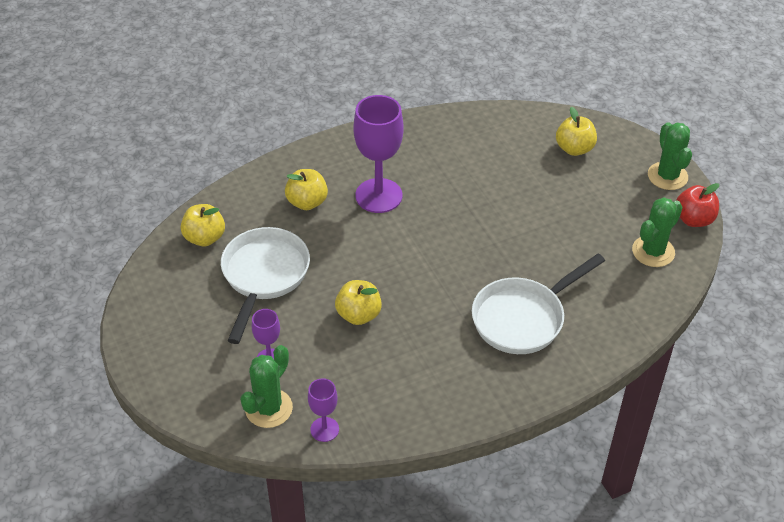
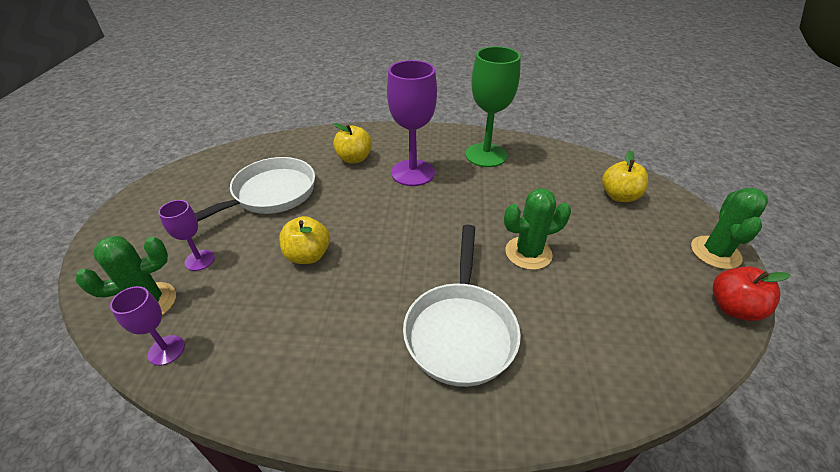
camera: 30 degrees right, 5 degrees down
(204, 238) = (260, 156): yellow apple -> none
(432, 147) = (486, 155): none -> green goblet
(523, 318) = (460, 330): white pan -> white pan turned 75 degrees counterclockwise
(653, 251) = (662, 323): green cactus -> green cactus (528, 253)

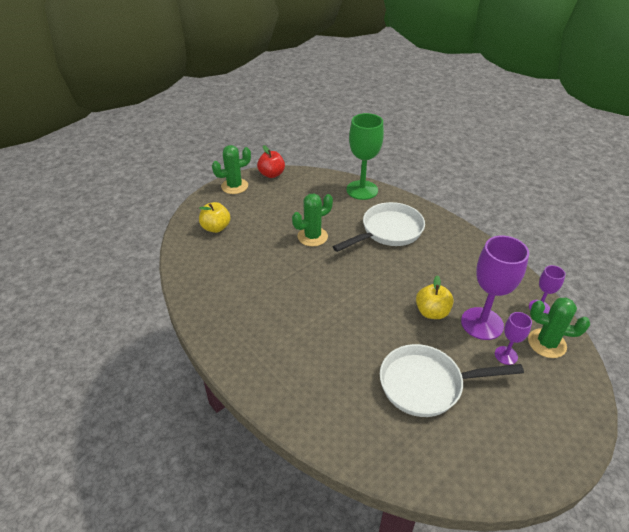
camera: 135 degrees left, 0 degrees up
(354, 158) = (326, 377): yellow apple -> none
(413, 173) = (301, 328): purple goblet -> purple goblet (482, 323)
(486, 155) = (231, 305): green goblet -> green goblet (362, 190)
(528, 253) = (312, 236): green cactus -> green cactus turned 60 degrees counterclockwise

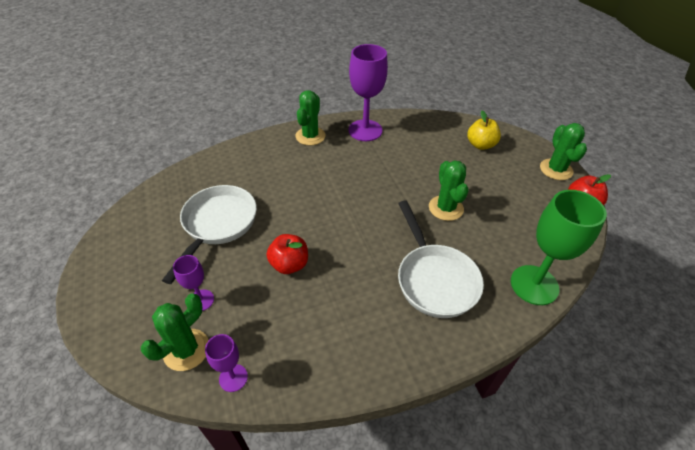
camera: 110 degrees right, 5 degrees up
(250, 359) = (310, 136): none -> green cactus
(432, 312) = (289, 264): yellow apple -> red apple
(482, 323) = (249, 301): purple goblet -> purple goblet (365, 130)

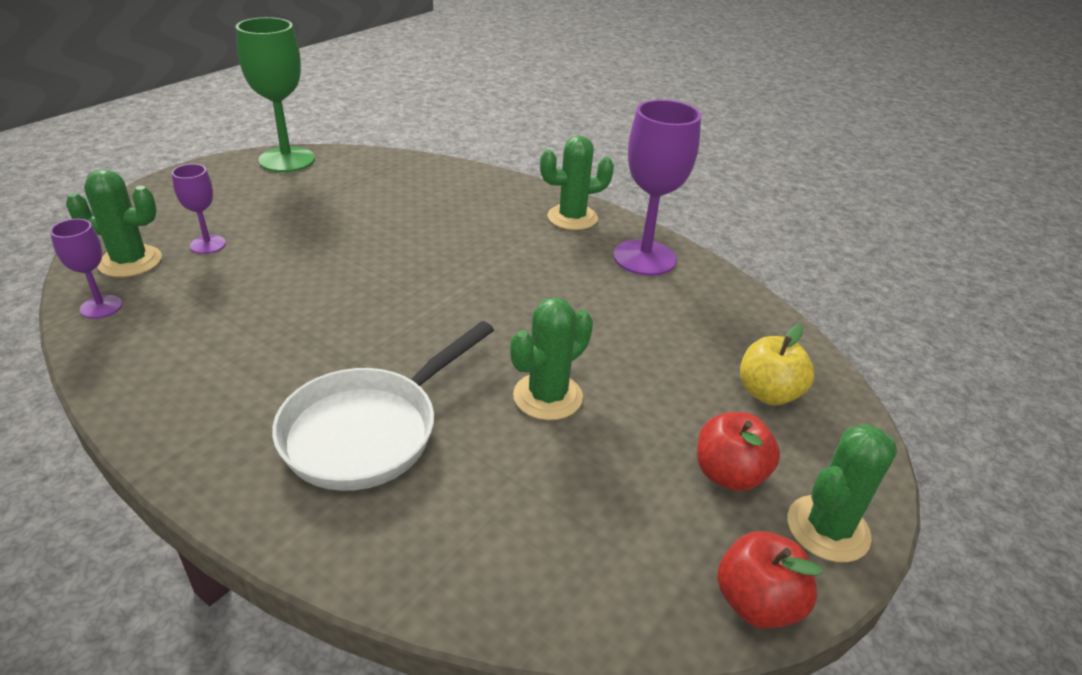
camera: 55 degrees right, 10 degrees down
(217, 225) = (336, 212): white pan -> none
(289, 264) = (306, 285): red apple -> red apple (729, 474)
(534, 285) = (444, 572): green goblet -> green goblet (287, 160)

